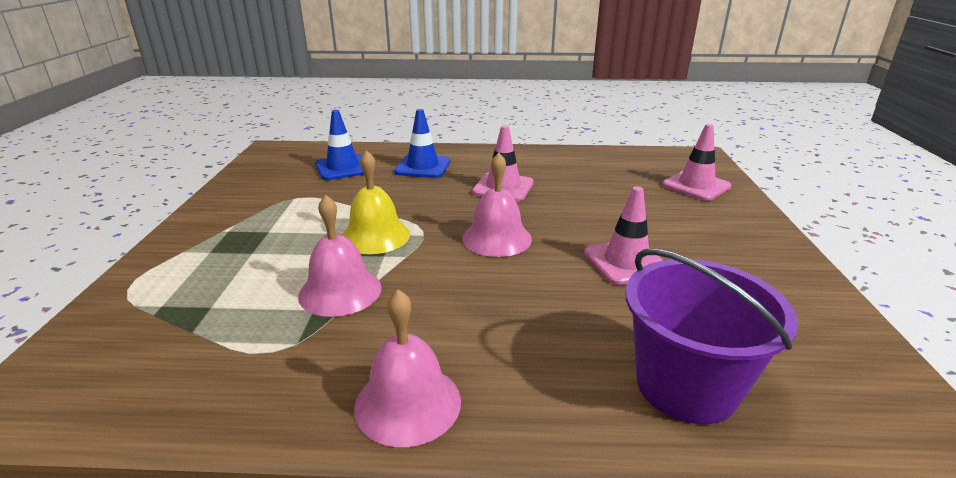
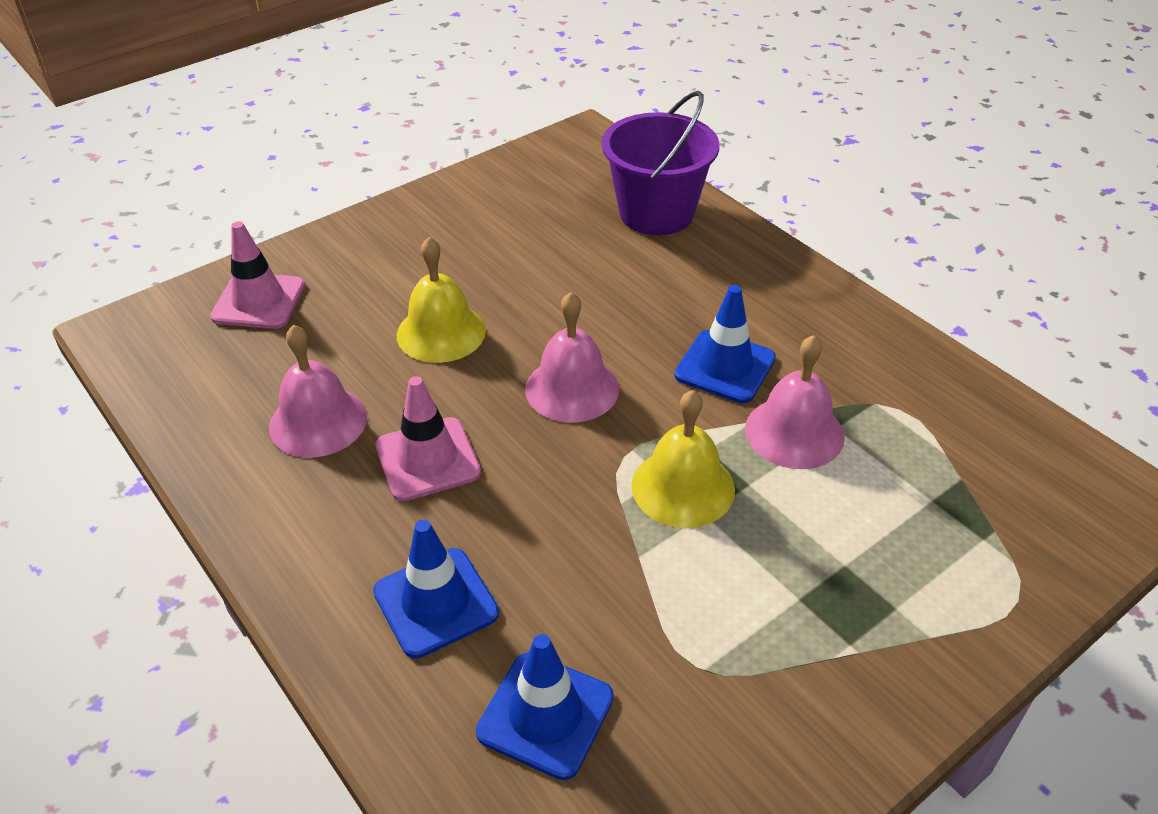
camera: 130 degrees left, 15 degrees up
(408, 403) = (832, 308): pink bell -> pink bell (318, 421)
(432, 299) = (725, 367): none -> blue traffic cone
(604, 221) = (441, 332): none -> yellow bell
(626, 262) = (520, 287): pink traffic cone -> none

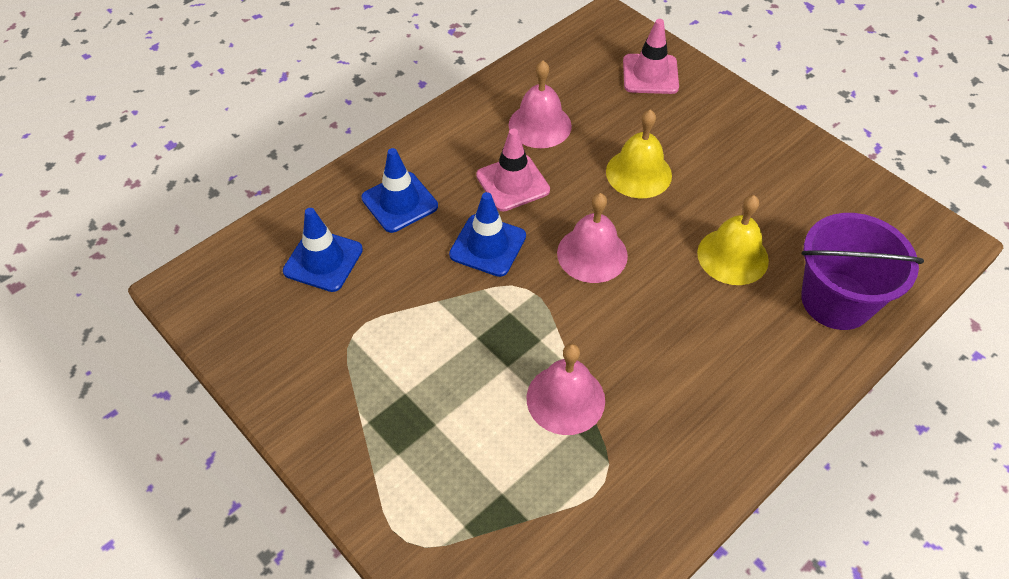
camera: 85 degrees right, 10 degrees up
(683, 487) = (501, 325): yellow bell -> yellow bell (732, 256)
(725, 367) = (634, 352): blue traffic cone -> blue traffic cone (488, 245)

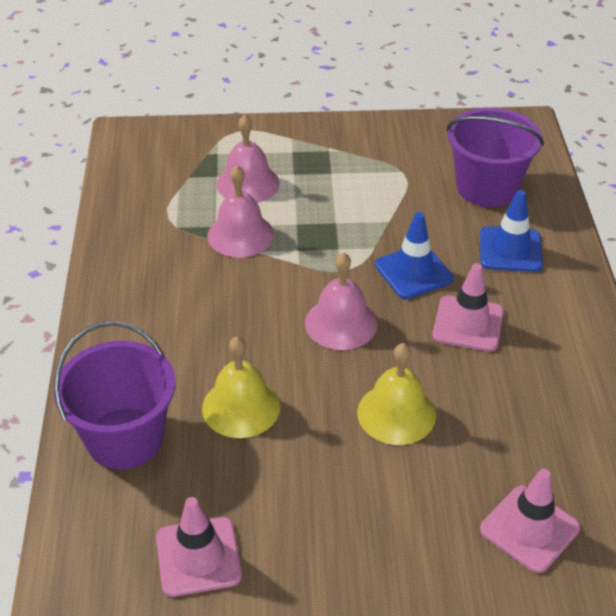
camera: 130 degrees right, 10 degrees down
(323, 260) = (486, 188): blue traffic cone -> purple bucket
(540, 125) = (527, 385): pink bell -> pink bell (248, 183)
(851, 196) = (198, 557): none -> pink traffic cone

